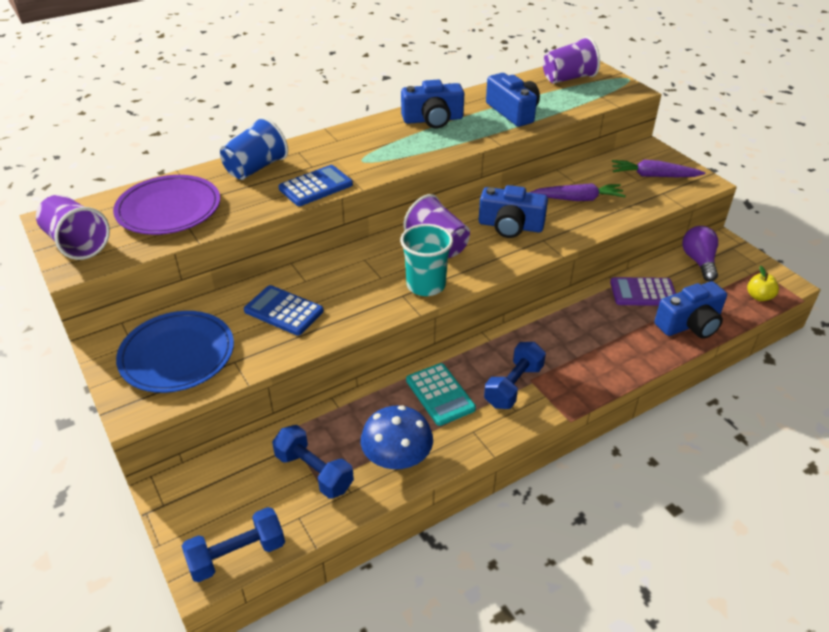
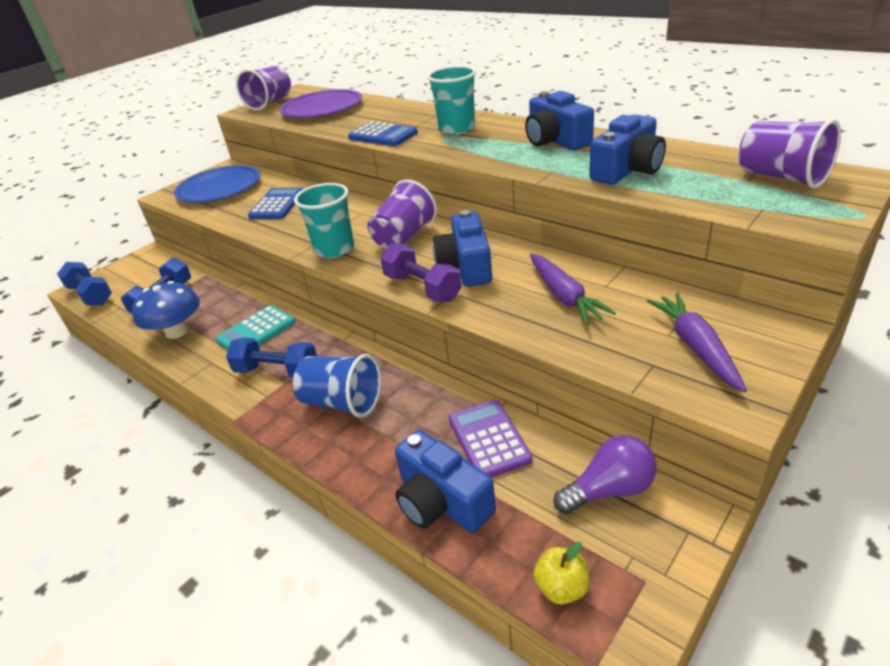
camera: 75 degrees right, 5 degrees down
(256, 168) = (397, 111): blue cup -> blue cup (342, 402)
(351, 150) = (457, 129): none -> turquoise cup
(527, 251) = (422, 288): none -> purple dumbbell

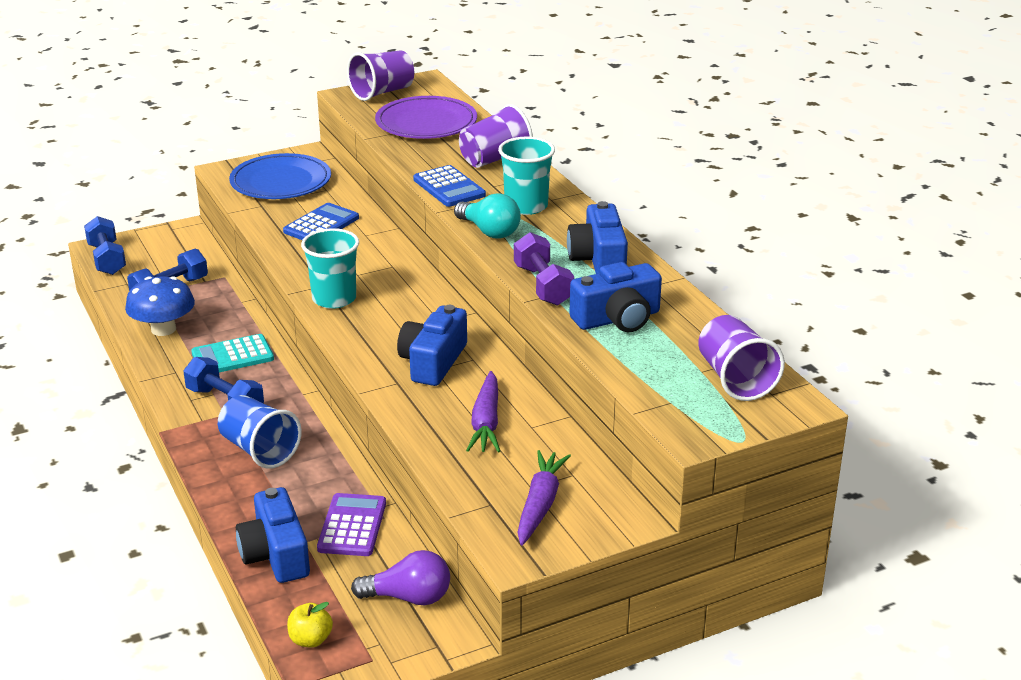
camera: 20 degrees right, 5 degrees down
(404, 237) = (407, 310): purple cup -> purple cup (495, 159)
(422, 288) = (376, 368): purple dumbbell -> purple dumbbell (543, 285)
(448, 150) = (489, 231): none -> turquoise light bulb

